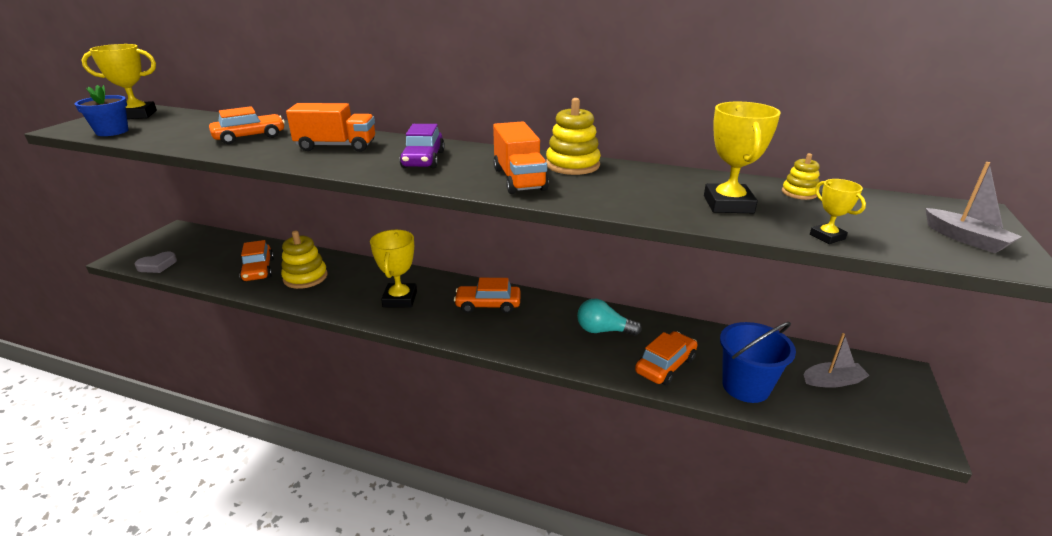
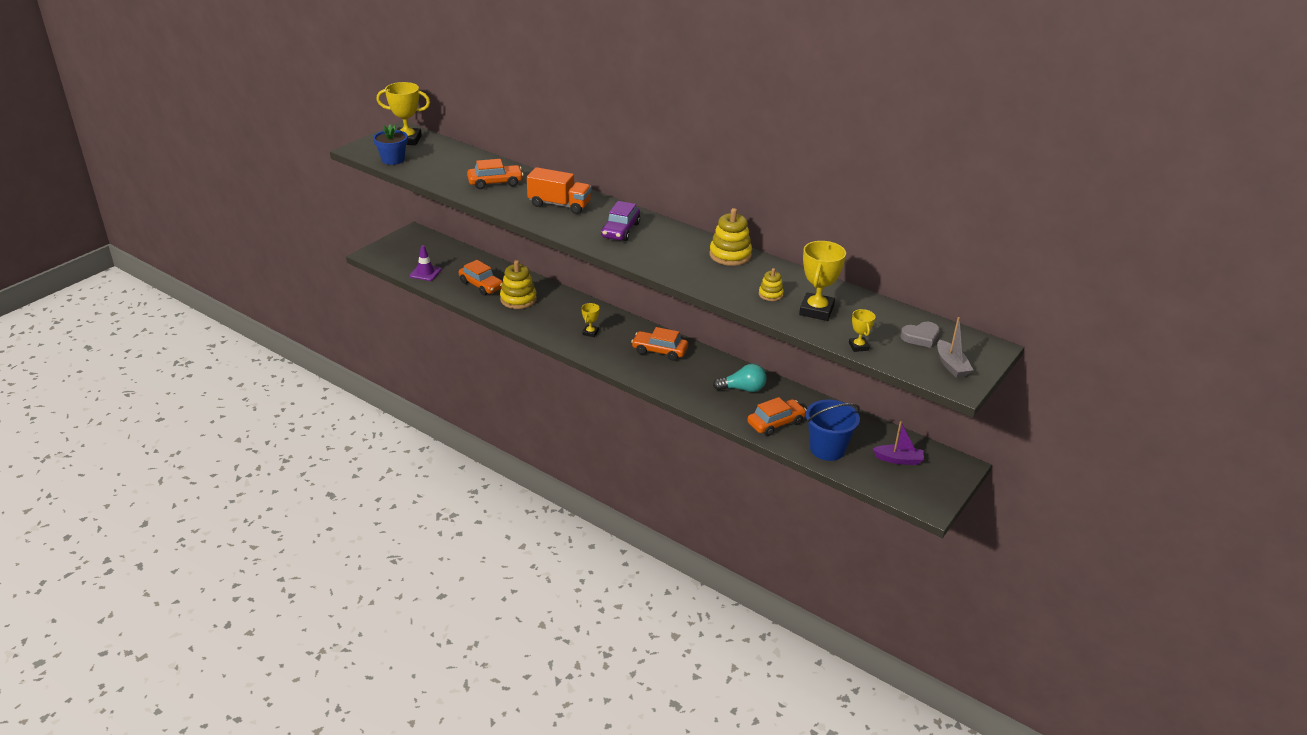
camera: 15 degrees right, 5 degrees up
(157, 265) = (401, 266): grey heart -> grey heart (920, 337)
(188, 267) = (425, 273): none -> purple traffic cone
(258, 270) = (481, 285): orange car -> orange car turned 45 degrees counterclockwise
(400, 299) = (590, 332): yellow trophy -> yellow trophy, size x0.52
(519, 179) = (682, 262): orange truck -> none
(603, 330) = (743, 389): turquoise light bulb -> turquoise light bulb turned 150 degrees clockwise
(799, 193) = (879, 310): yellow stacking toy -> yellow stacking toy (770, 294)
(832, 381) = (898, 459): grey boat -> purple boat

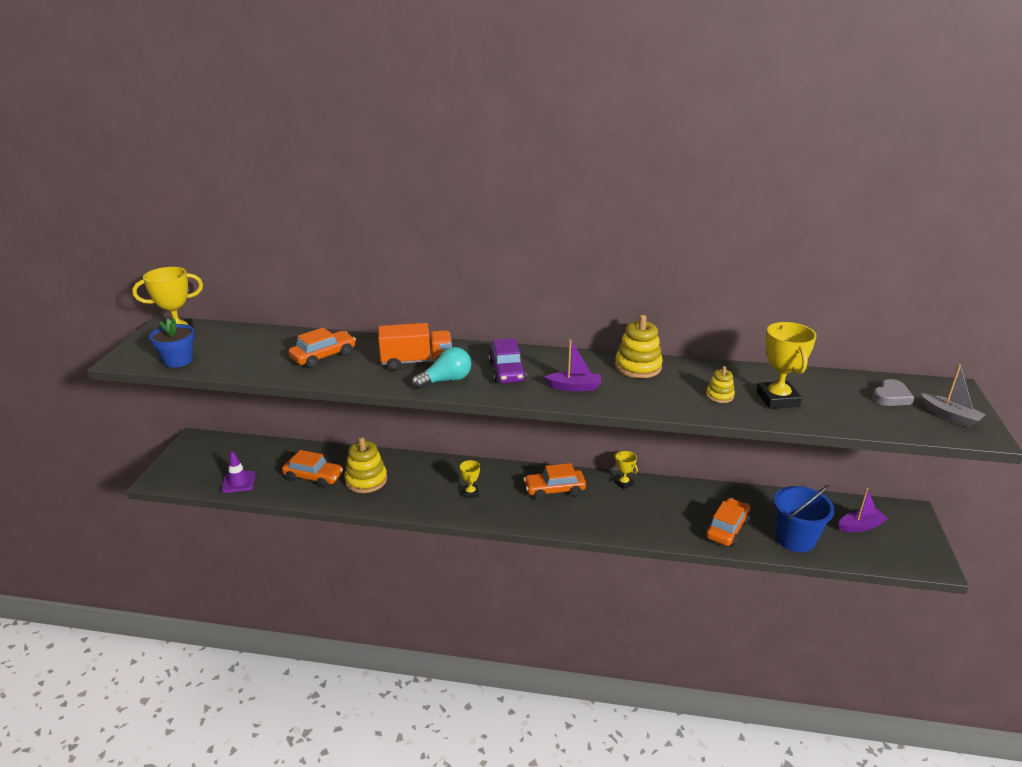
camera: 25 degrees left, 5 degrees down
(660, 256) = (574, 387): none -> purple boat
(743, 389) = (665, 503): turquoise light bulb -> turquoise light bulb (446, 380)
(858, 346) = (856, 424): yellow trophy -> yellow trophy (624, 483)

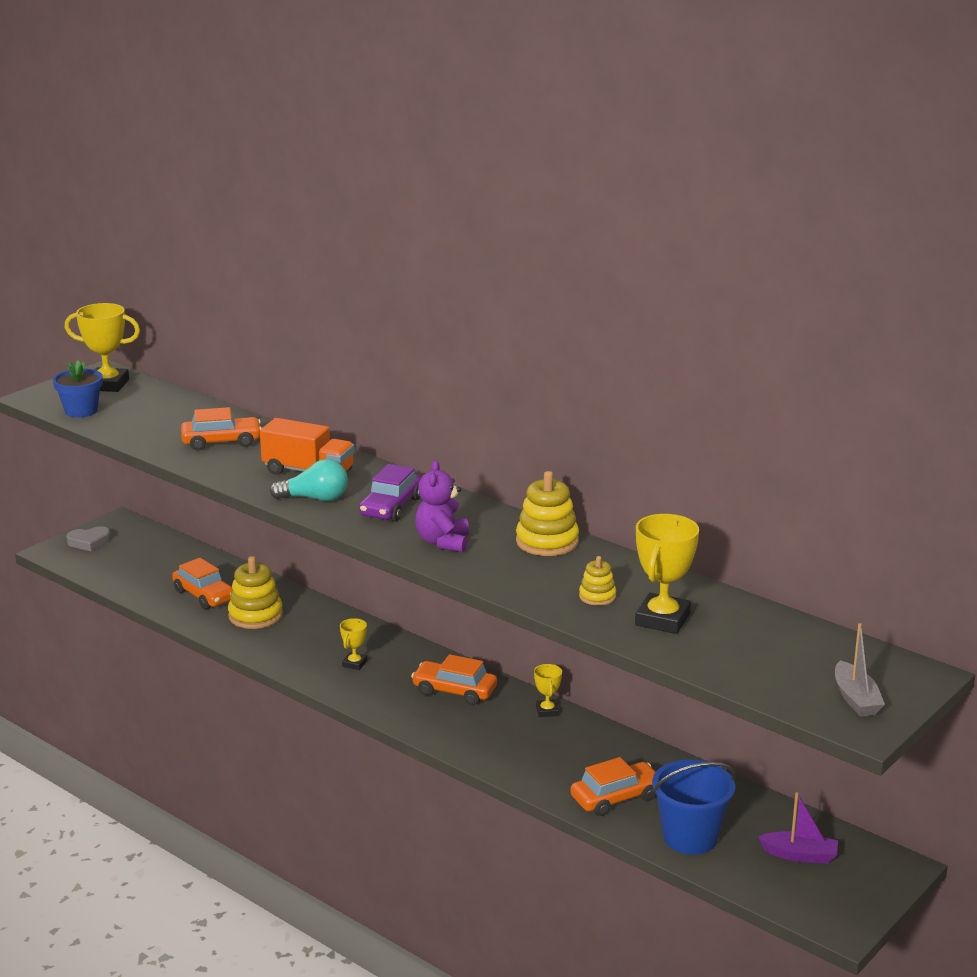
camera: 30 degrees right, 5 degrees down
(238, 482) = (126, 577): purple traffic cone -> none
(574, 387) = (443, 542): purple boat -> purple teddy bear
(891, 397) = (815, 658): grey heart -> grey heart (89, 542)

